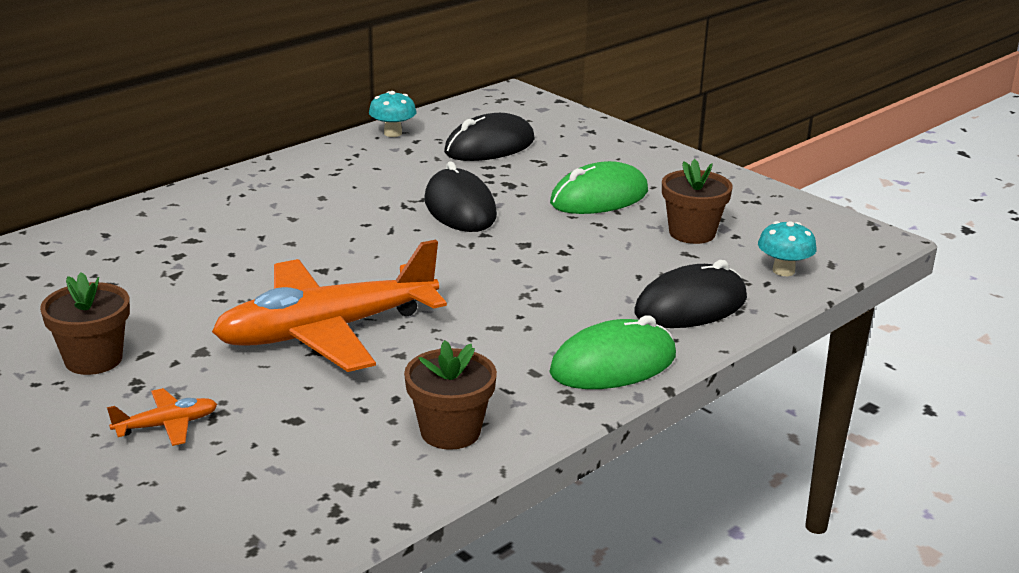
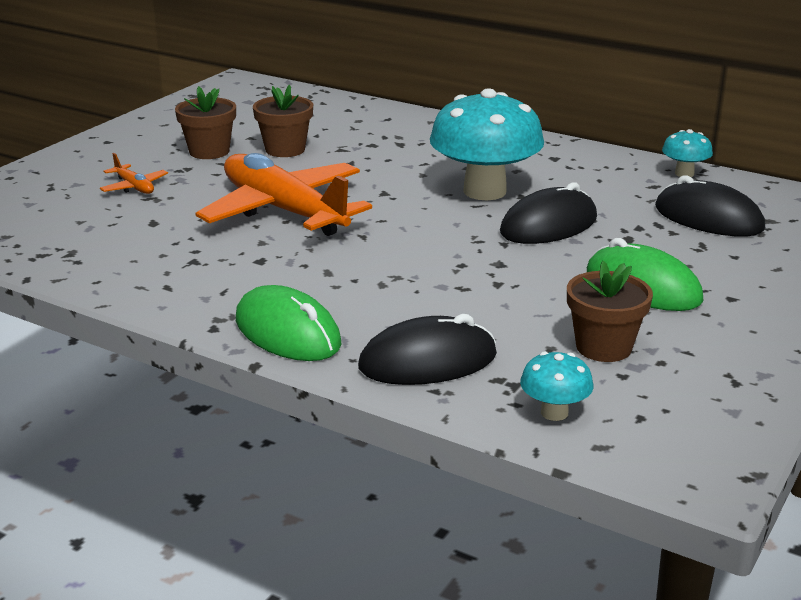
camera: 75 degrees right, 0 degrees up
(361, 221) = (484, 191): none -> turquoise mushroom
(450, 431) = (152, 277): brown flower pot -> brown flower pot (285, 149)
(691, 306) = (428, 361): black mouse -> black mouse turned 60 degrees counterclockwise

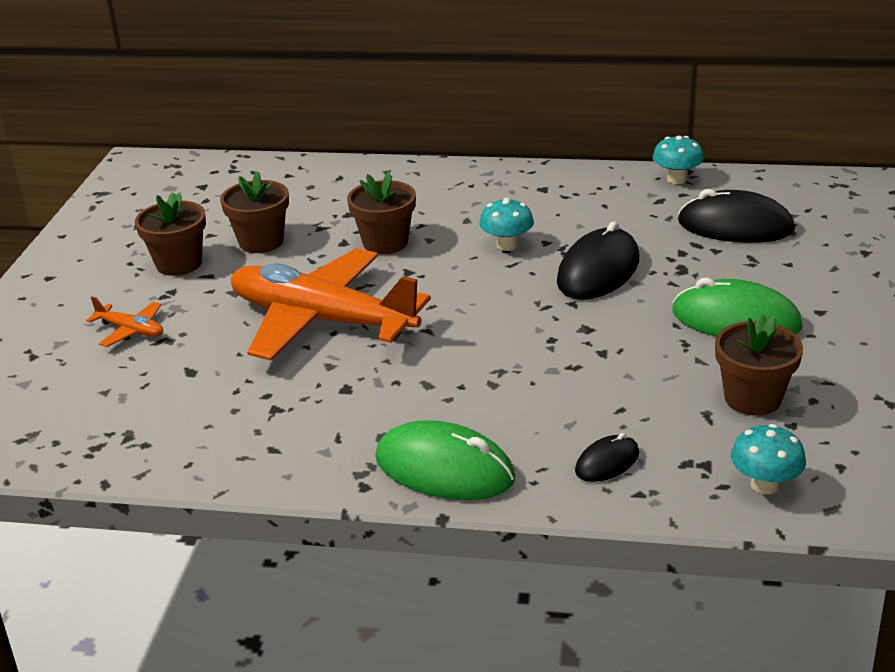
camera: 20 degrees left, 5 degrees up
(383, 169) = (385, 242): none -> brown flower pot
(428, 361) = (607, 462): black mouse -> black mouse, size x0.52
(484, 191) = (507, 245): turquoise mushroom -> turquoise mushroom, size x0.46

